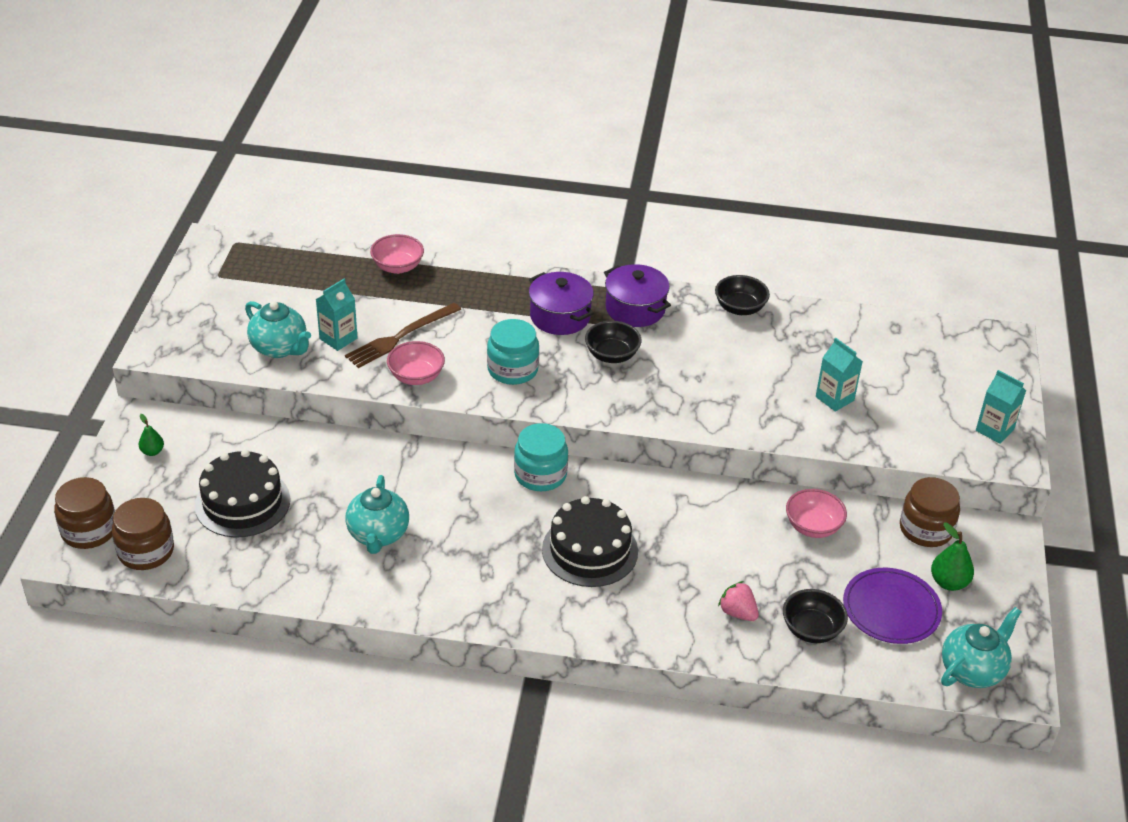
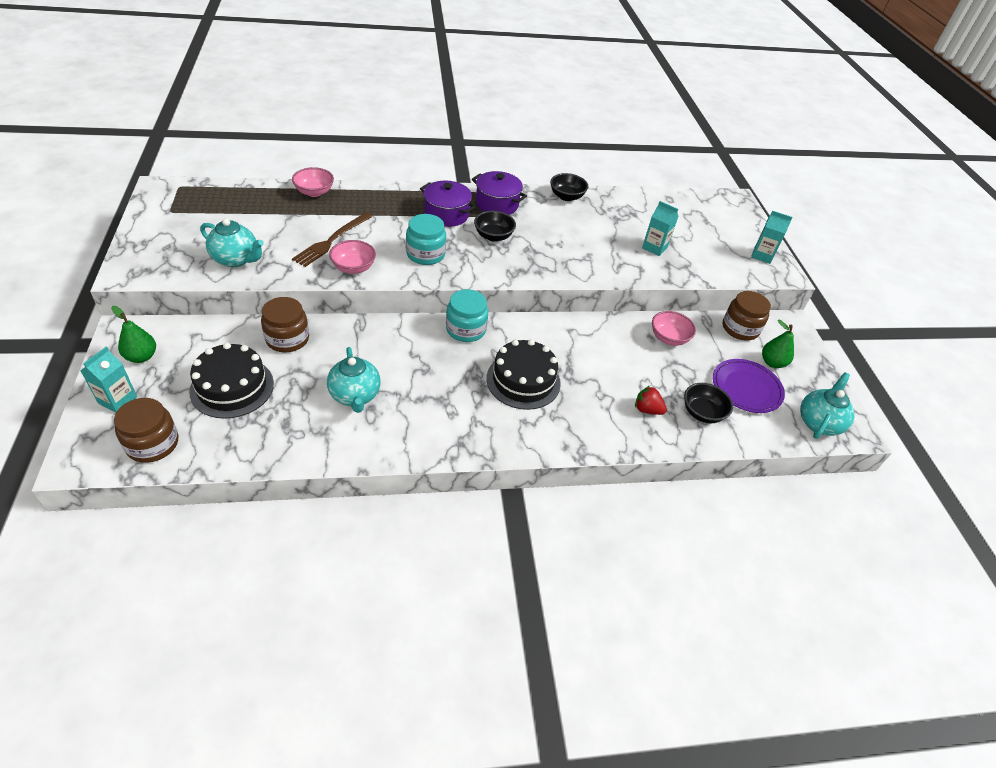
camera: 20 degrees left, 5 degrees up
(89, 530) = (94, 434): brown jar -> brown jar (287, 339)
(152, 451) = (141, 357): green pear -> green pear, size x1.60
(338, 338) = (282, 247): turquoise carton -> turquoise carton (117, 400)
(737, 613) = (647, 409): pink strawberry -> red strawberry

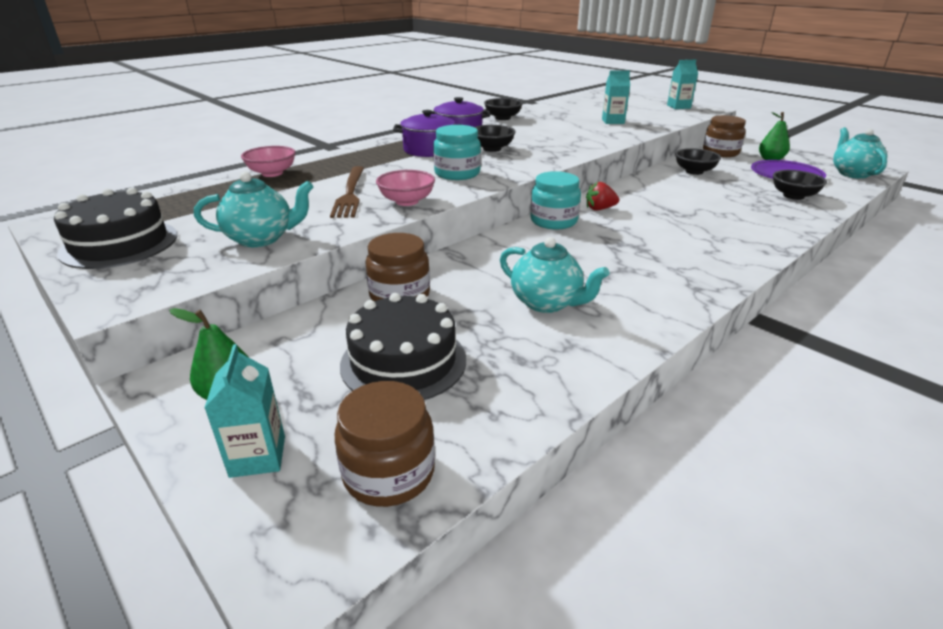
camera: 30 degrees left, 15 degrees down
(523, 380) = (657, 230): black cake -> black cake (119, 244)
(647, 409) = (763, 208): red strawberry -> red strawberry (600, 209)
(668, 338) = (694, 171): pink bowl -> black bowl

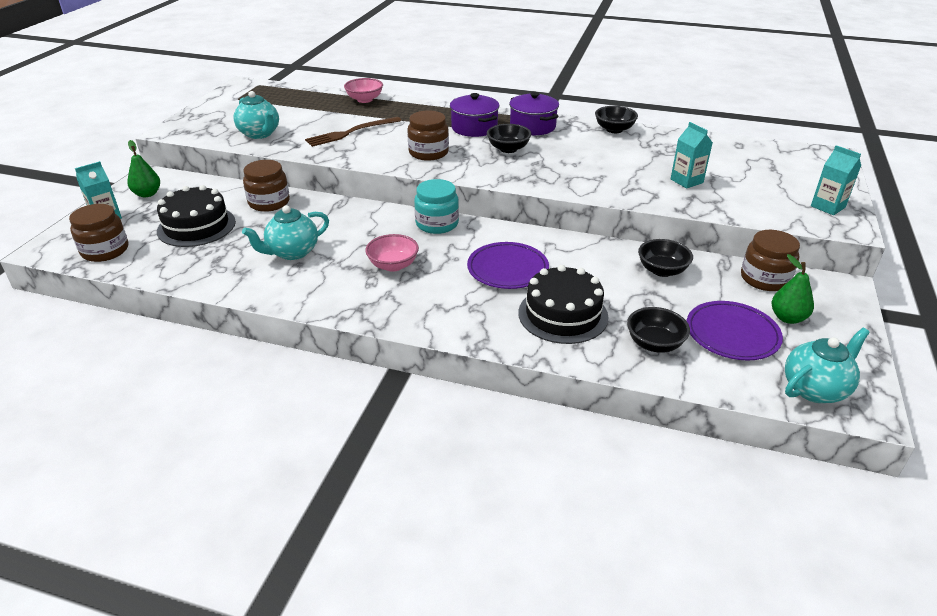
camera: 60 degrees right, 5 degrees up
(119, 244) = (229, 106): black cake -> black cake (563, 314)
(407, 201) = (353, 153): pink bowl -> pink bowl (393, 265)
(457, 173) = (428, 153): turquoise jar -> brown jar
(547, 303) = (292, 252): turquoise teapot -> turquoise teapot turned 45 degrees clockwise
(600, 209) = (486, 238): red strawberry -> none
(660, 213) = (507, 269): none -> purple plate

